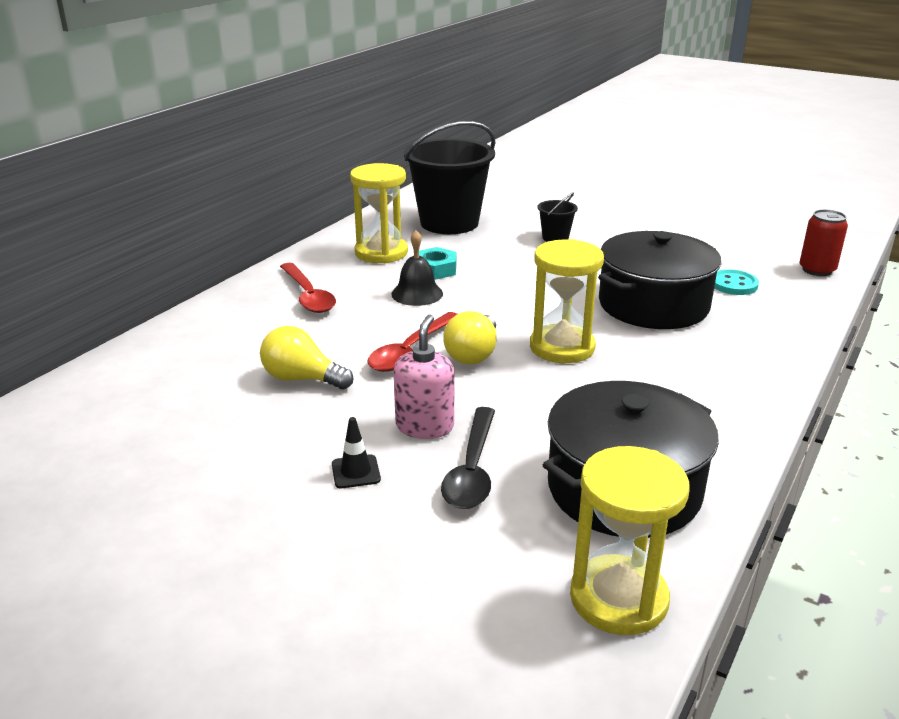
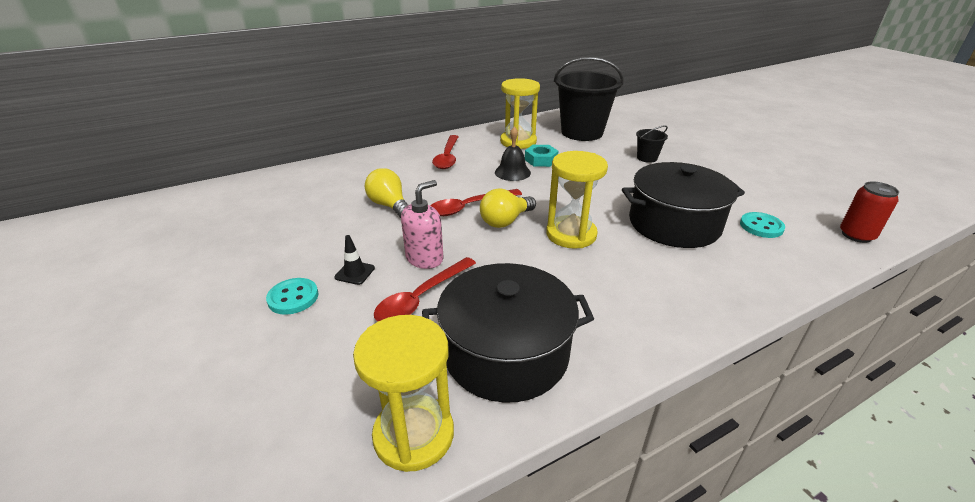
camera: 30 degrees right, 5 degrees up
(309, 528) = (293, 297): none -> turquoise button
(472, 469) = (421, 298): black spoon -> red spoon

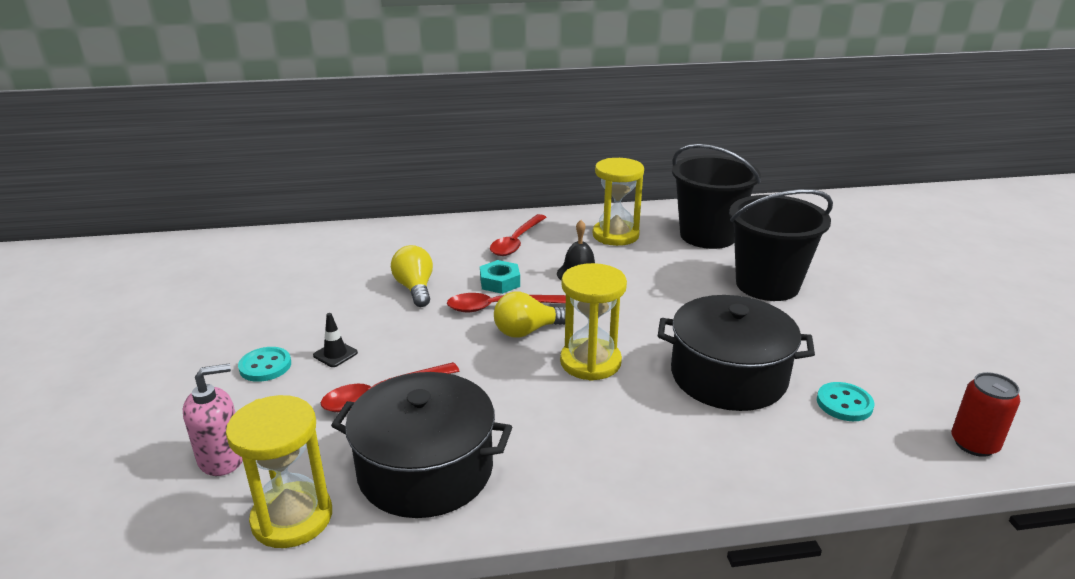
camera: 20 degrees right, 5 degrees down
(424, 258) = (412, 354): pink soap dispenser -> pink soap dispenser (222, 458)
(541, 160) = (625, 264): turquoise nut -> turquoise nut (500, 282)
(647, 158) = (767, 285): black bucket -> black bucket, size x2.32

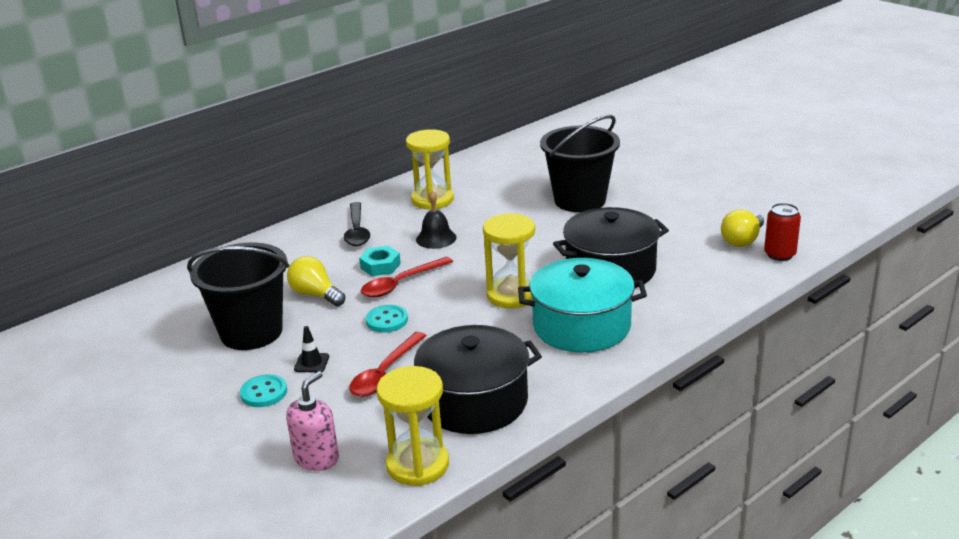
camera: 30 degrees left, 0 degrees up
(516, 242) = (357, 231): red spoon -> black spoon
(527, 331) = (443, 292): yellow light bulb -> yellow light bulb (742, 240)
(629, 431) = (581, 326): none -> turquoise pot
(707, 236) = (503, 177): black bucket -> black bucket (251, 332)
(844, 403) = (693, 259): turquoise button -> turquoise button (387, 320)

